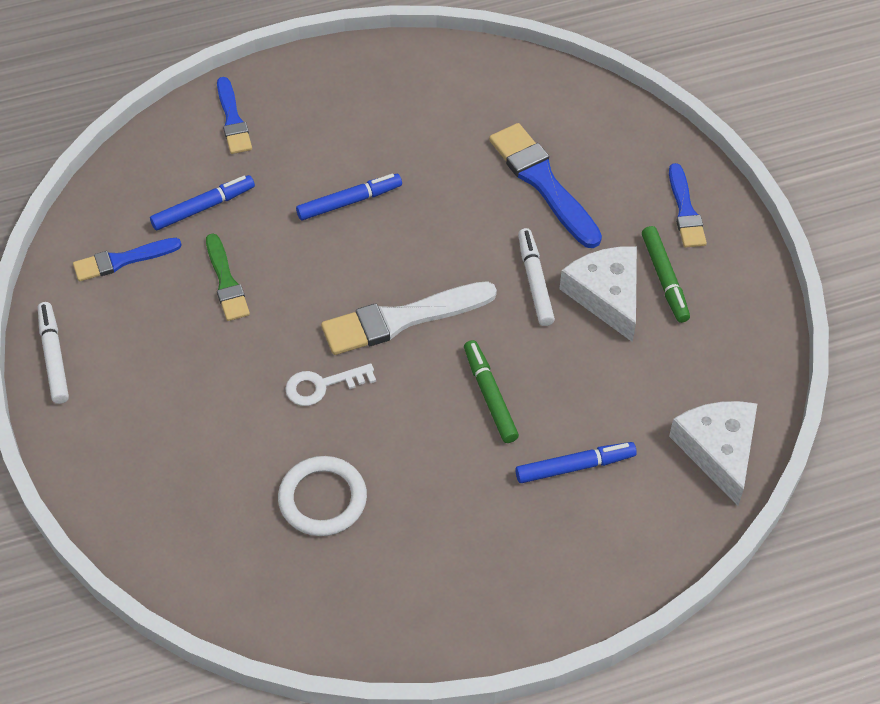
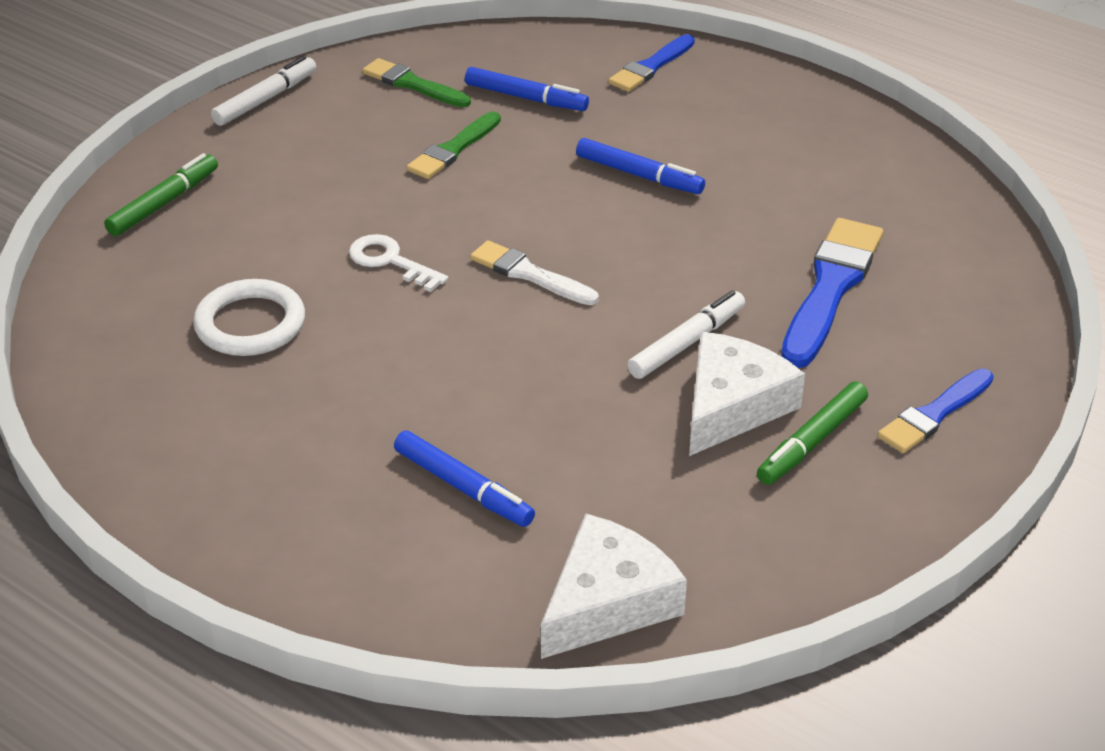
camera: 55 degrees right, 15 degrees down
(122, 260) = (413, 84): blue brush -> green brush
(402, 319) = (529, 274): white brush -> white brush, size x0.62
(490, 395) = (495, 379): green marker -> green marker (164, 203)

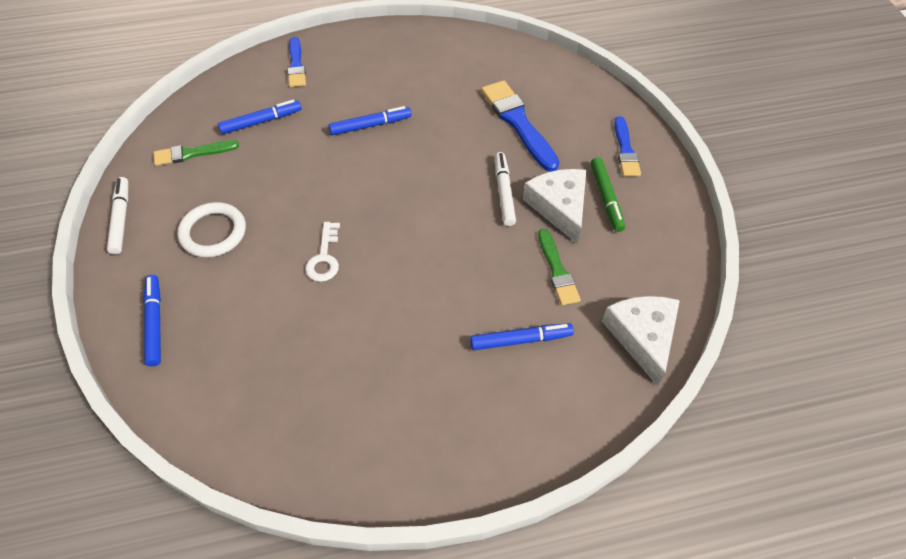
camera: 50 degrees left, 15 degrees up
(164, 203) = (155, 323): green marker -> blue marker
(250, 324) = (307, 349): white ring -> white ring (213, 232)
(390, 261) = (324, 257): white key -> white key turned 75 degrees counterclockwise
(453, 149) = (266, 174): green brush -> green brush (557, 270)
(529, 274) = (396, 212): white brush -> none

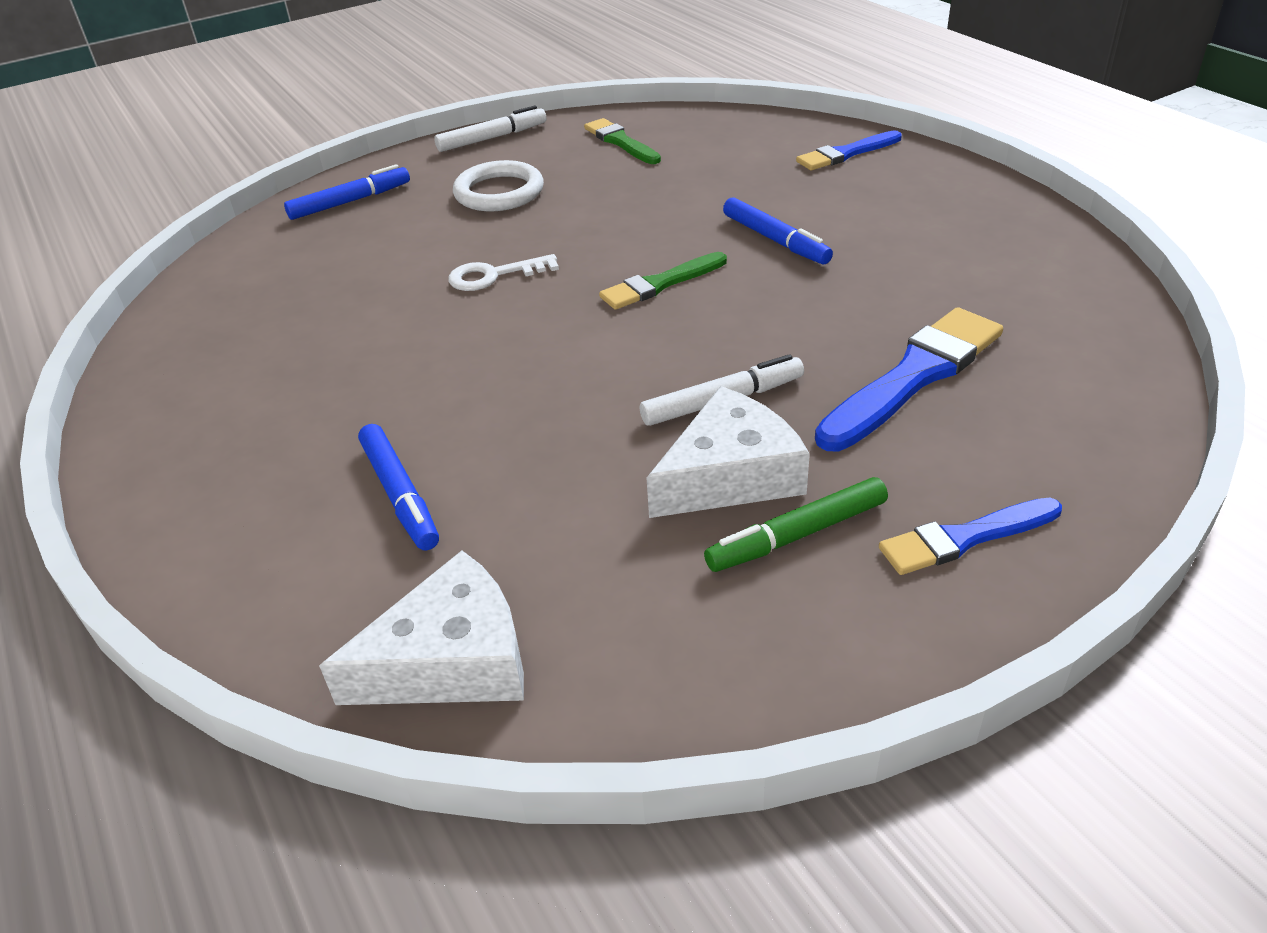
camera: 75 degrees right, 15 degrees down
(261, 121) = (712, 164): blue marker -> none
(557, 270) = (570, 505): green brush -> green brush (660, 284)

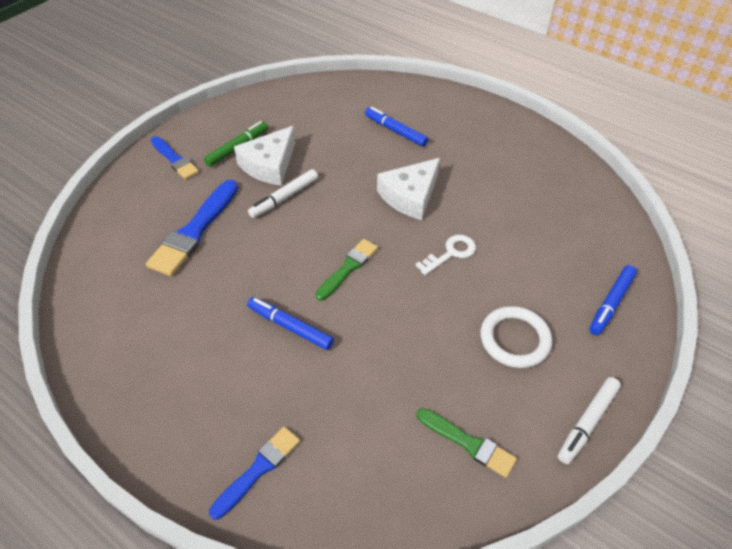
camera: 155 degrees right, 10 degrees up
(451, 660) = (337, 91): white cheese -> white cheese (410, 196)
(964, 538) = (174, 159): blue brush -> blue brush turned 90 degrees clockwise

